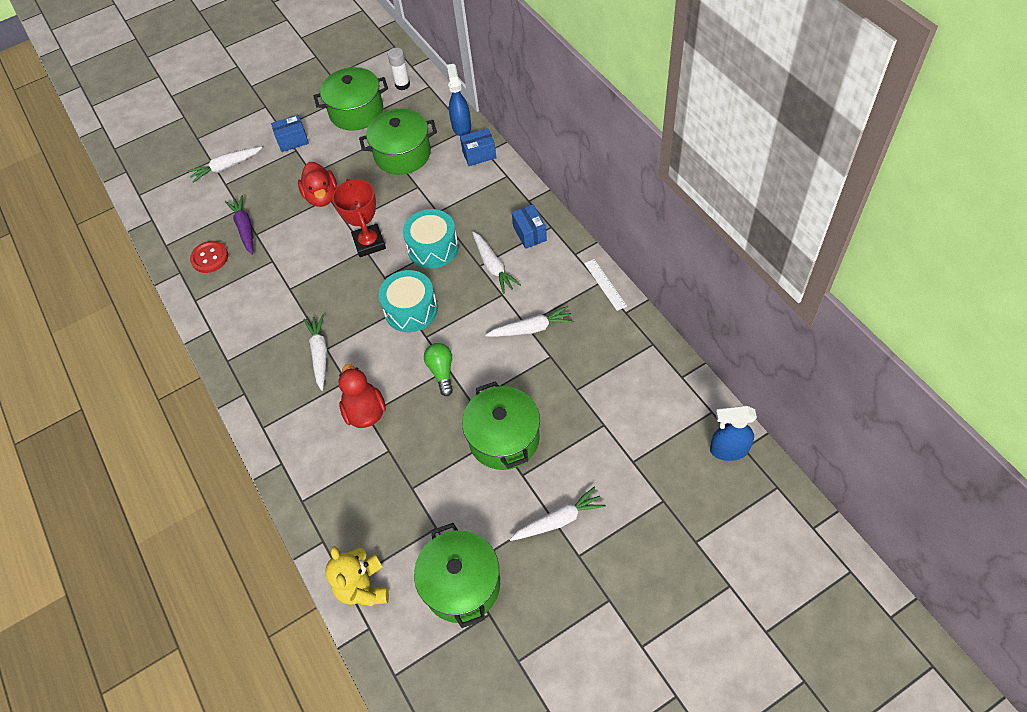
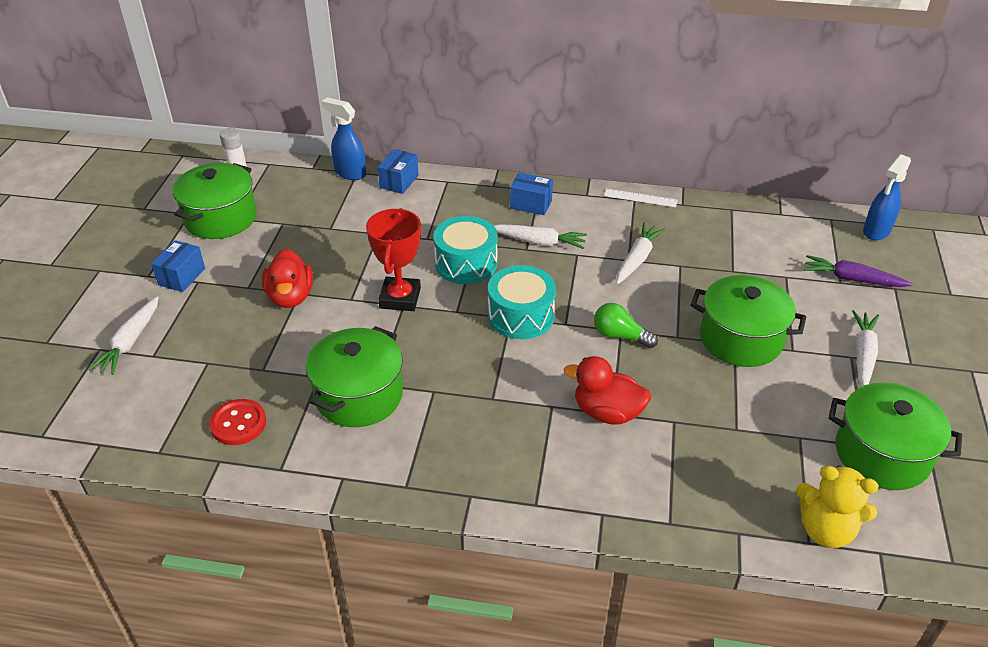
camera: 55 degrees left, 15 degrees down
(245, 228) = (241, 373): purple carrot -> purple carrot (852, 279)
(320, 354) = (493, 406): white carrot -> none
(322, 197) = (290, 297): red duck -> red duck turned 60 degrees clockwise
(369, 243) = (400, 298): red trophy -> red trophy turned 75 degrees clockwise
(402, 154) = (324, 220): green pot -> green pot (359, 395)

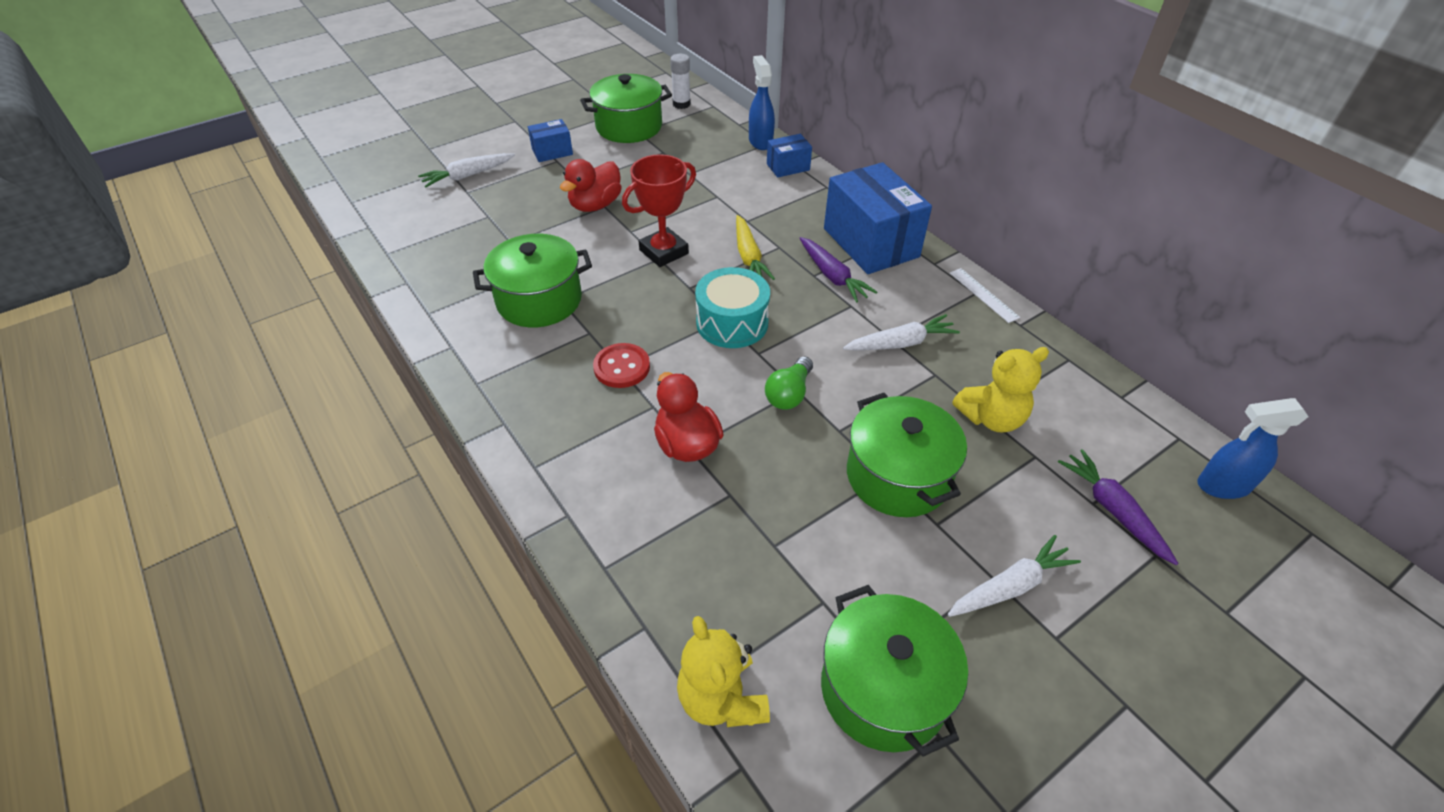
camera: 45 degrees right, 5 degrees up
(238, 423) = (448, 267): red button -> red button (622, 367)
(466, 263) = (749, 257): turquoise drum -> yellow carrot
(531, 204) = (871, 243): blue box -> blue box, size x2.06
(539, 242) = (832, 276): white carrot -> purple carrot
(620, 336) = (789, 394): green light bulb -> green light bulb turned 135 degrees counterclockwise
(740, 270) = (991, 418): none -> yellow teddy bear

